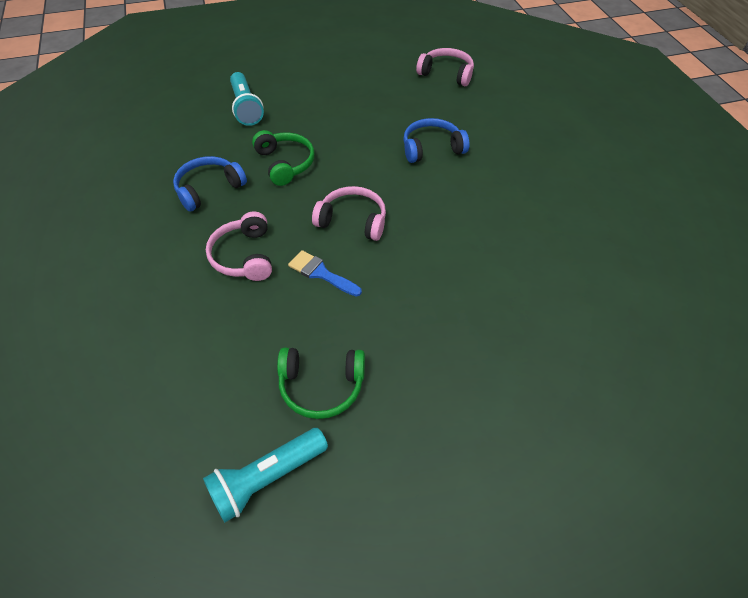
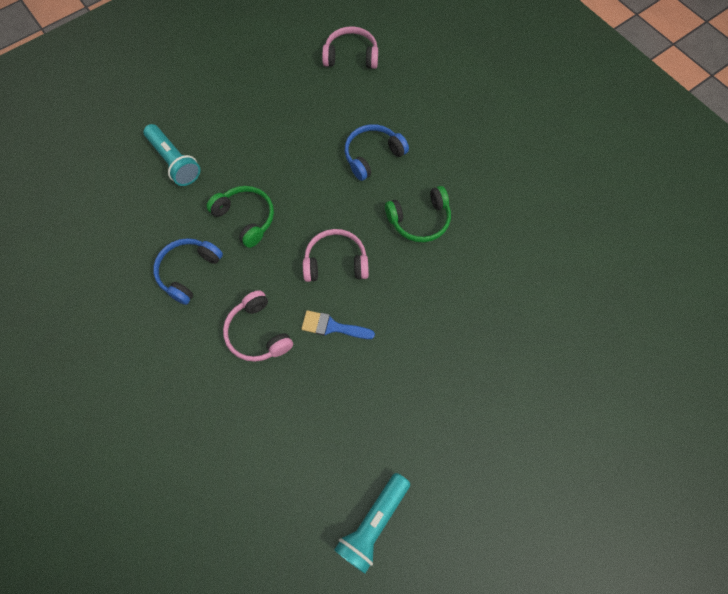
camera: 20 degrees left, 15 degrees up
(321, 386) = (380, 432): green headphones -> green headphones (420, 220)

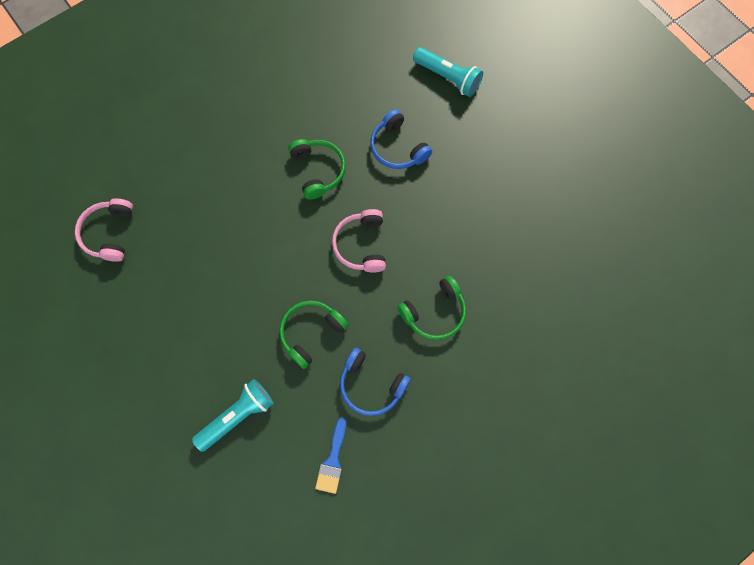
camera: 90 degrees left, 5 degrees up
(257, 333) = (434, 312): pink headphones -> green headphones
(332, 327) = (426, 247): blue brush -> blue brush (332, 460)
(372, 155) = (242, 212): blue headphones -> blue headphones (397, 148)
(373, 523) = (590, 213): turquoise flashlight -> turquoise flashlight (447, 78)

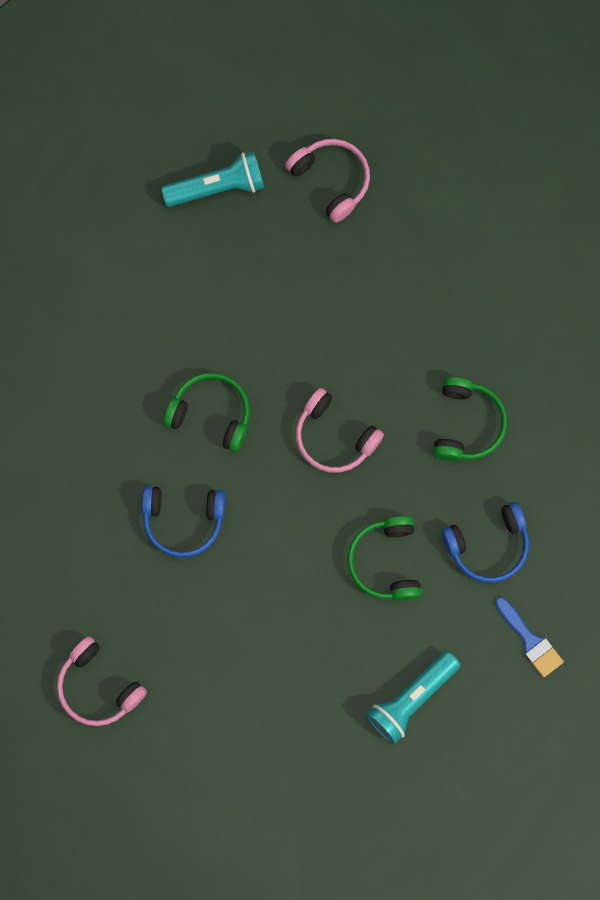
camera: 50 degrees left, 5 degrees up
(237, 416) = (411, 699): turquoise flashlight -> turquoise flashlight turned 135 degrees counterclockwise
(397, 148) = (255, 310): blue headphones -> blue headphones (183, 521)
(506, 129) = (331, 180): none -> pink headphones

